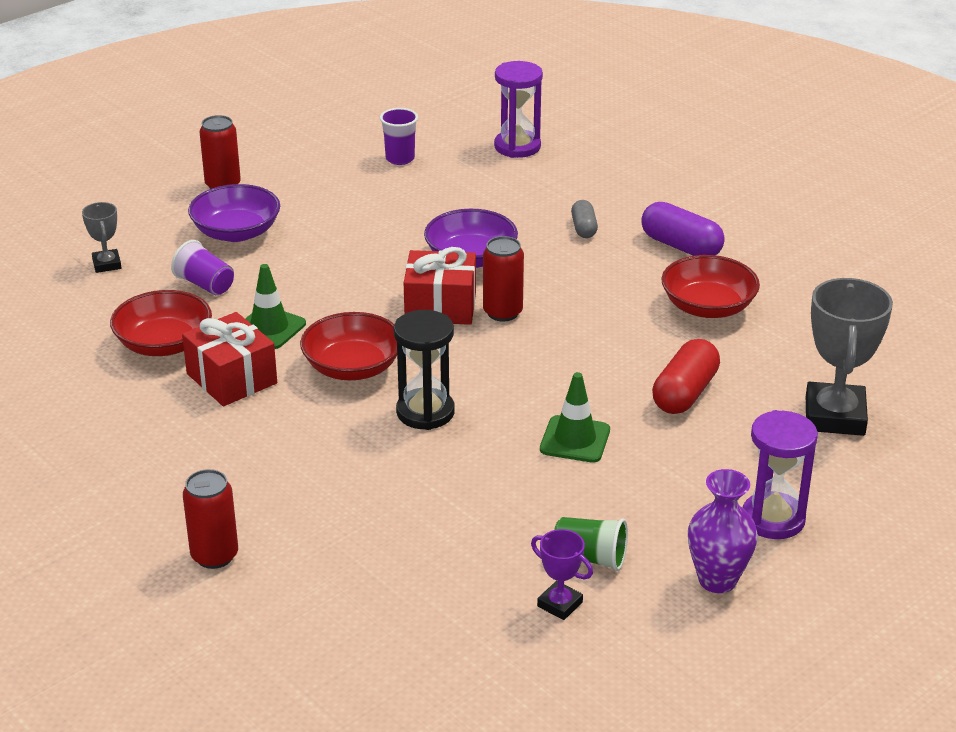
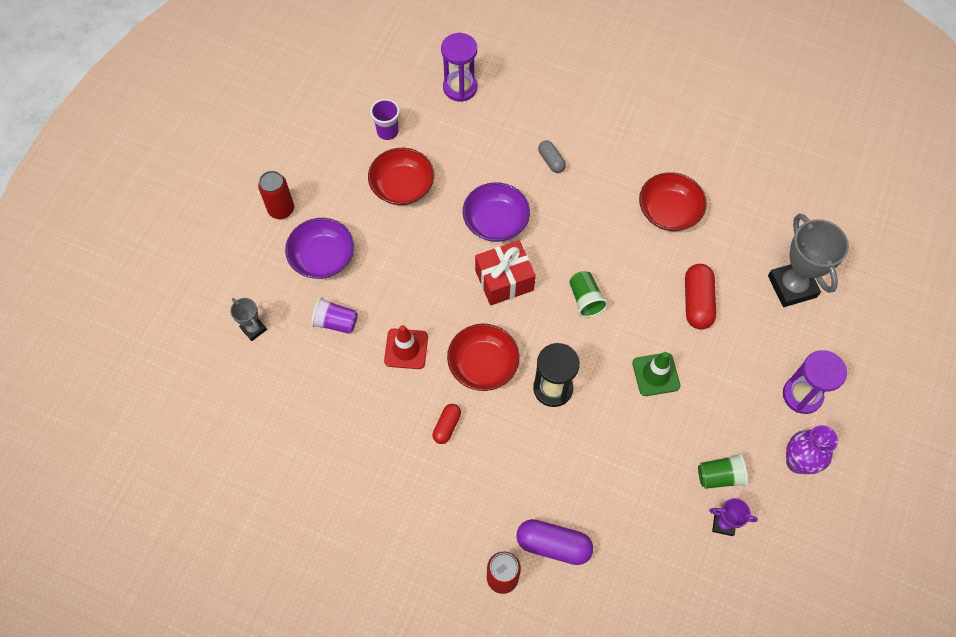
camera: 25 degrees left, 30 degrees up
(164, 344) = (346, 395): red bowl -> red bowl (402, 186)
(232, 378) = (412, 409): red gift -> none
(262, 404) = (447, 426): none -> red capsule
(269, 328) = (406, 349): green traffic cone -> red traffic cone
(502, 312) = (546, 270): red can -> none
(533, 350) = (585, 299): none -> green cup
(681, 246) = (621, 155): purple capsule -> purple capsule (553, 545)

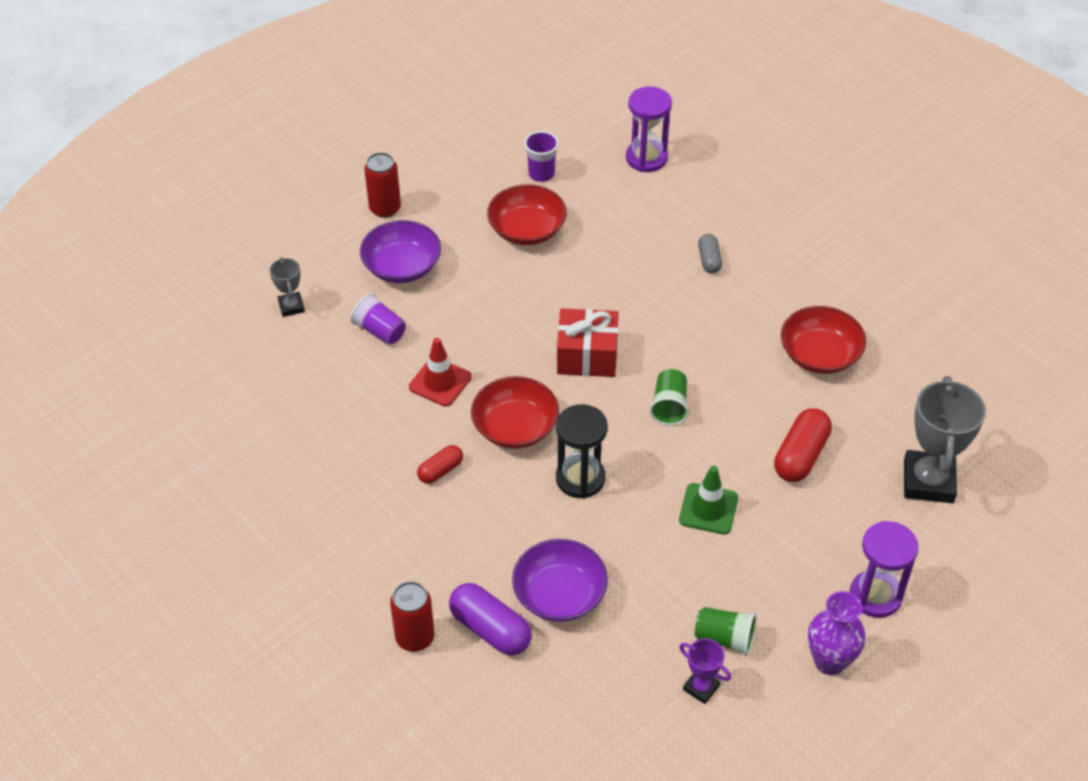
camera: 25 degrees right, 15 degrees down
(495, 222) = (611, 297): purple bowl -> purple bowl (559, 595)

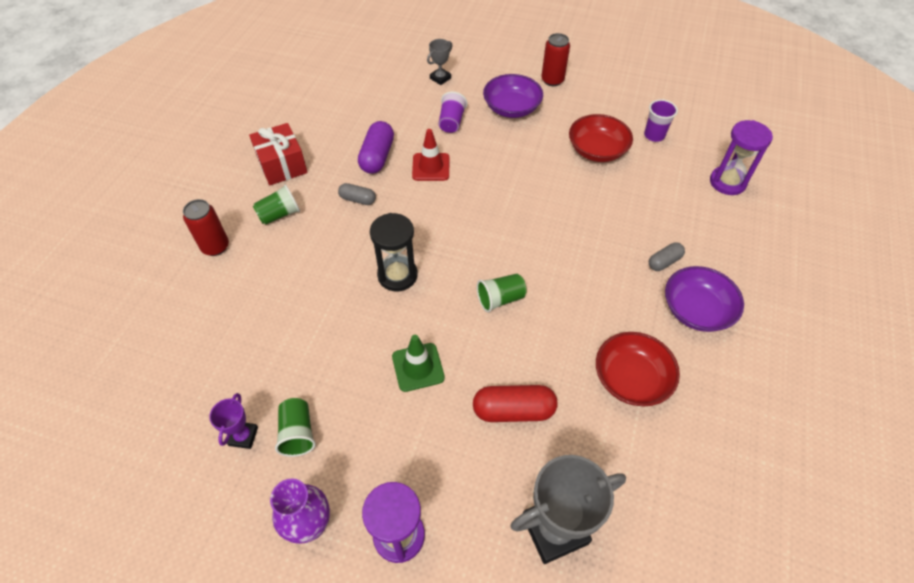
camera: 60 degrees right, 5 degrees up
(408, 556) = (279, 214): none -> green cup
(440, 470) = (358, 199): red capsule -> grey capsule
(490, 629) = (240, 282): purple capsule -> purple capsule (377, 156)
(515, 427) = (419, 220): red bowl -> none
(559, 595) = (288, 308): purple bowl -> purple bowl (696, 310)
(587, 356) = (511, 231): red gift -> red gift (282, 165)

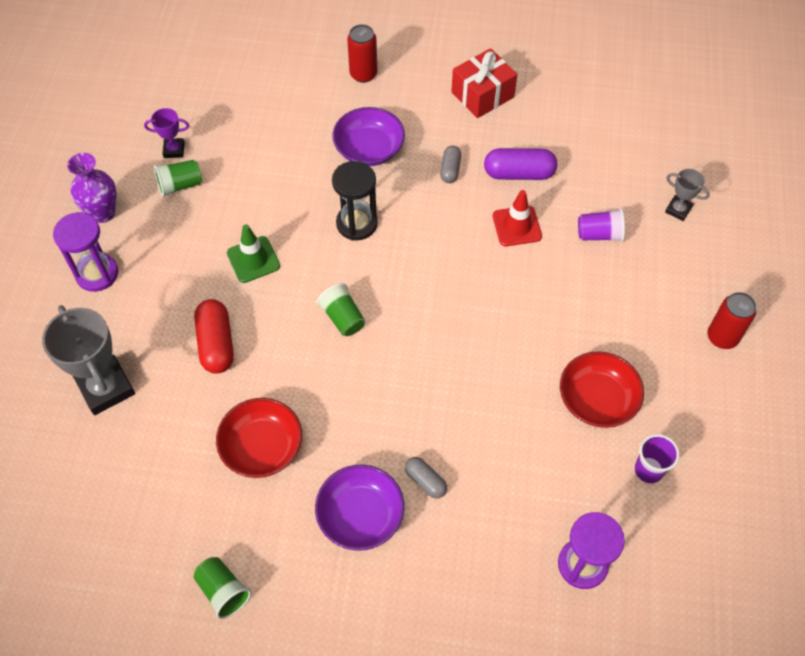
camera: 80 degrees right, 5 degrees up
(279, 214) = (414, 110): green cup -> green cup (223, 591)
(511, 108) = (647, 295): purple bowl -> purple bowl (369, 149)

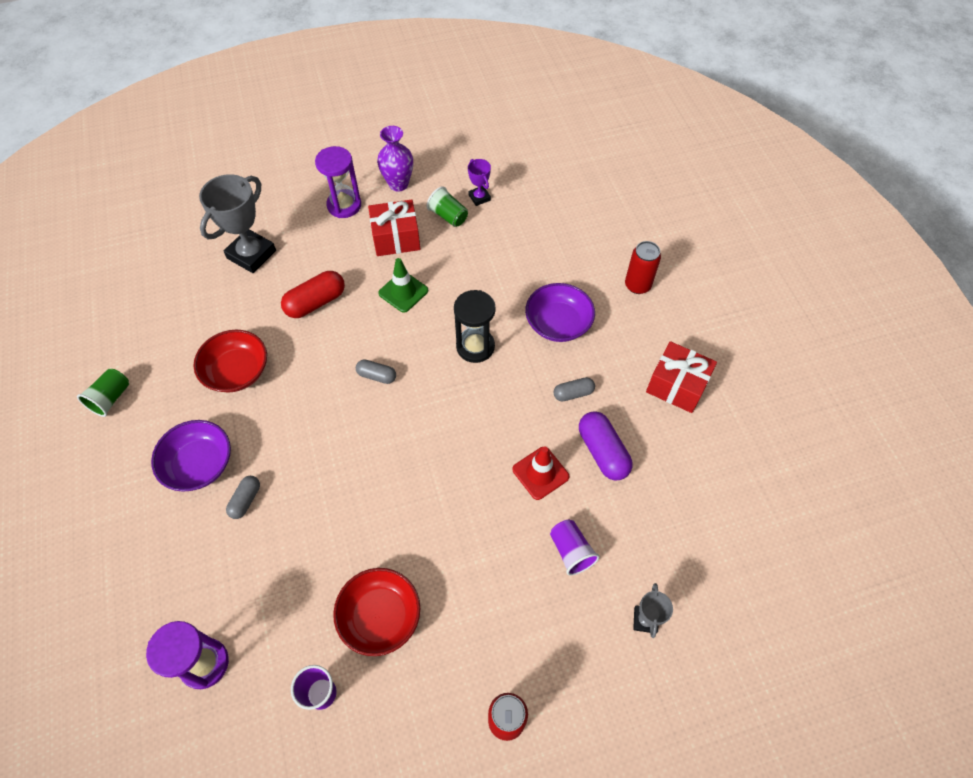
camera: 65 degrees right, 0 degrees up
(178, 241) = (396, 238): none -> red gift
(343, 318) = (377, 376): green cup -> grey capsule

